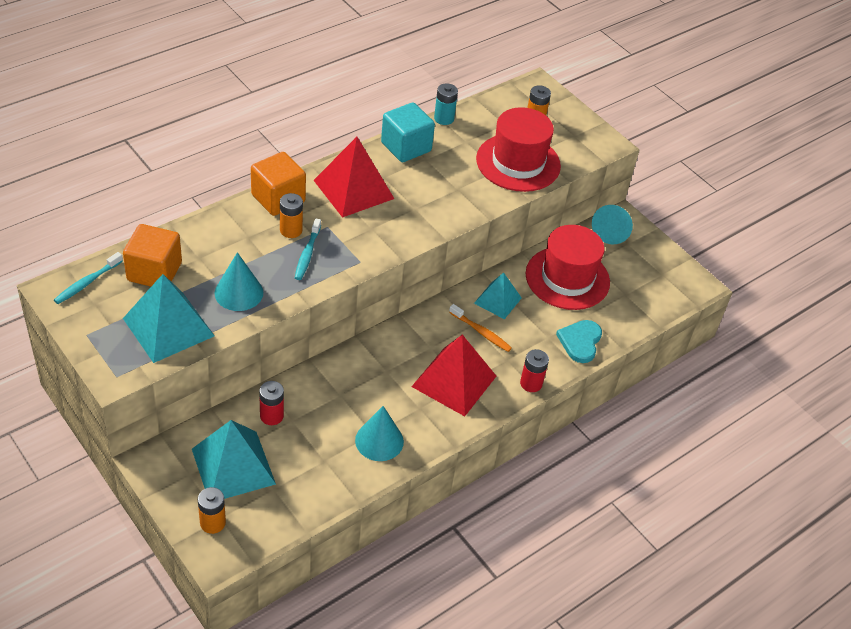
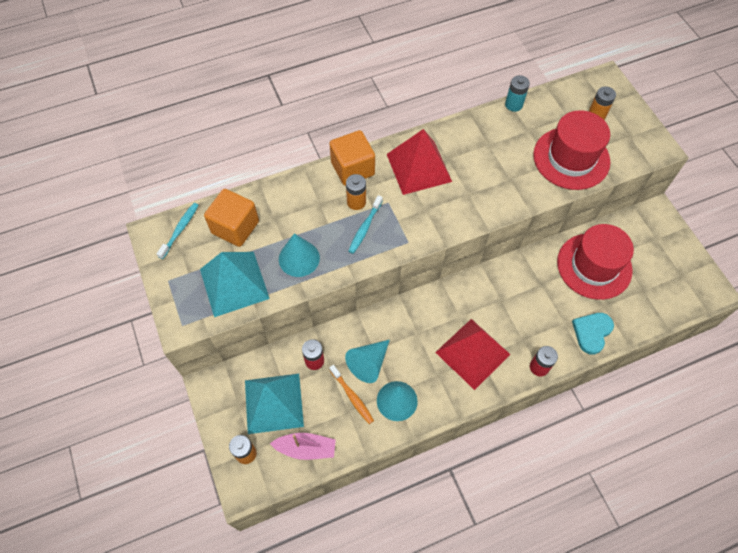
camera: 20 degrees right, 15 degrees up
(87, 282) = (180, 230): turquoise toothbrush -> turquoise toothbrush turned 150 degrees clockwise
(284, 505) = (306, 448): none -> pink boat
(406, 147) = (474, 130): turquoise cube -> none
(481, 332) = (506, 308): orange toothbrush -> orange toothbrush (352, 396)
(498, 300) = (527, 279): turquoise pyramid -> none
(612, 231) = (645, 223): turquoise cone -> turquoise cone (369, 363)

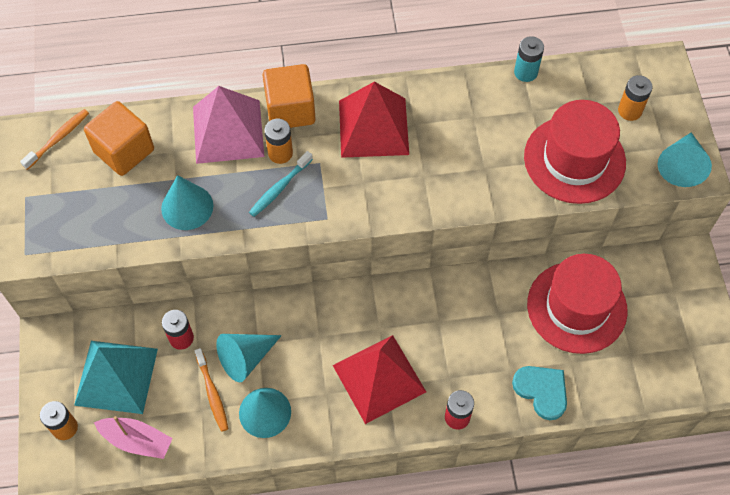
camera: 15 degrees right, 0 degrees up
(180, 230) = (58, 139): turquoise toothbrush -> orange toothbrush
(234, 283) = (101, 219): turquoise pyramid -> none
(311, 194) = (228, 131): none -> pink pyramid
(592, 332) = (542, 391): turquoise heart -> turquoise heart turned 90 degrees clockwise
(646, 146) = (681, 166): none -> turquoise cone

